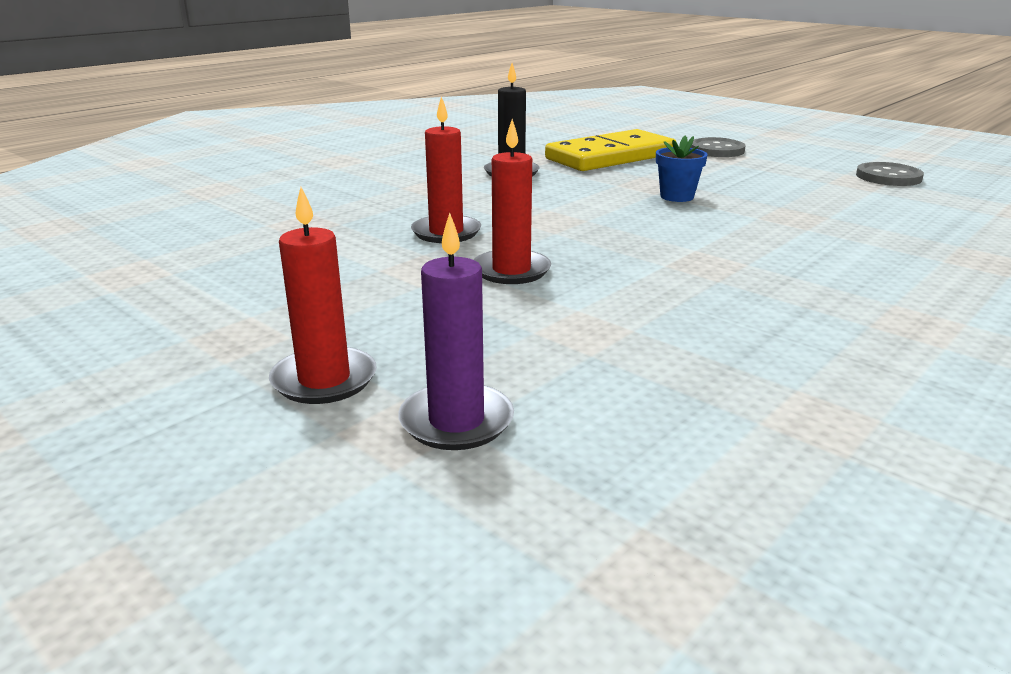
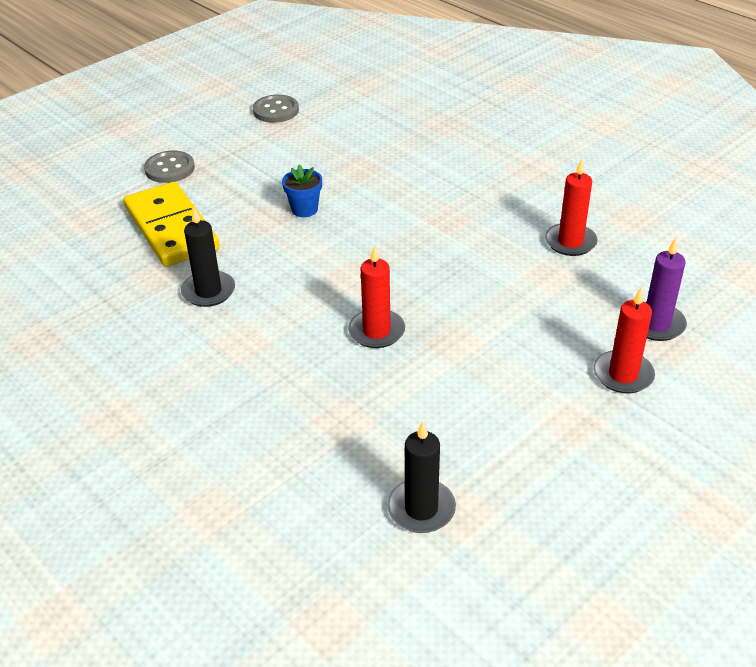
camera: 85 degrees left, 15 degrees up
(151, 256) = (421, 509): none -> black candle
(511, 270) = (459, 300): red candle -> red candle (570, 242)

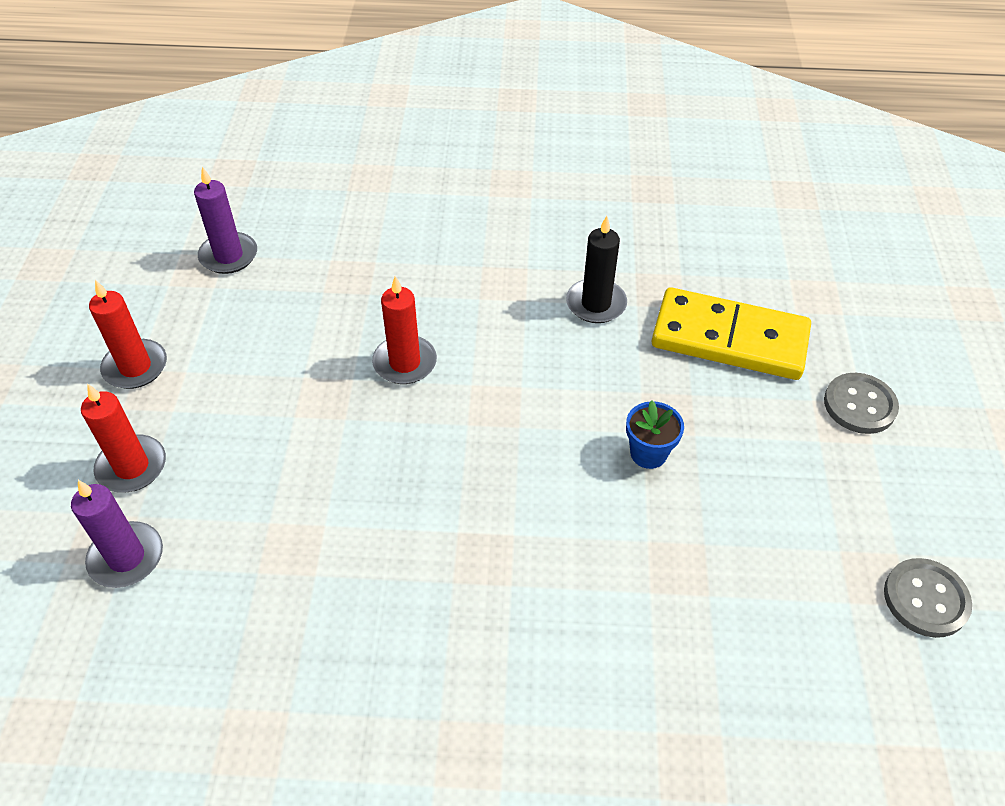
camera: 135 degrees right, 10 degrees up
(421, 509) = (228, 256): black candle -> purple candle
(570, 242) = (304, 625): red candle -> red candle (135, 367)

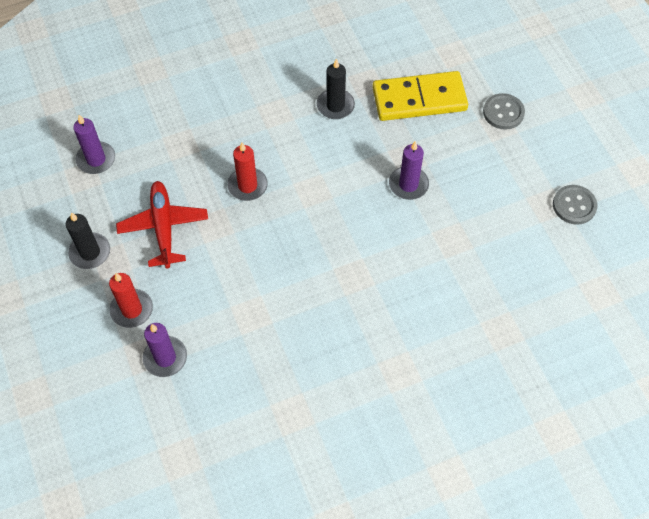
camera: 25 degrees left, 10 degrees up
(135, 367) = (90, 252): red candle -> black candle
(253, 373) = (164, 227): none -> red plane
(648, 453) = (408, 184): blue flower pot -> purple candle

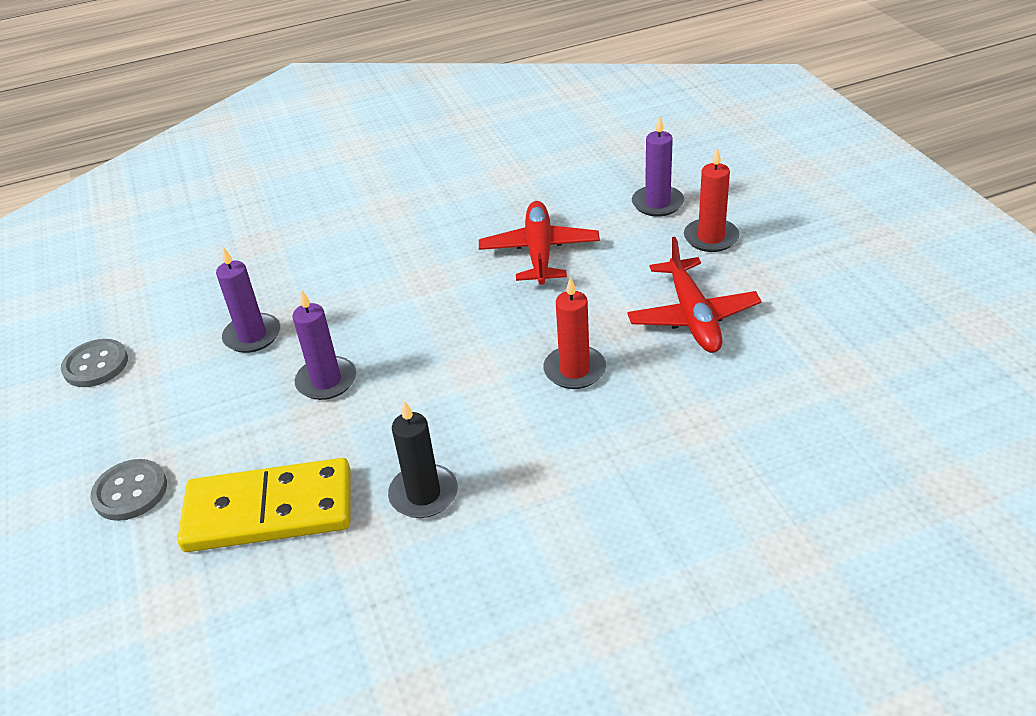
camera: 175 degrees left, 20 degrees down
(90, 252) = (789, 286): black candle -> none
(96, 159) = (831, 395): purple candle -> purple candle (252, 336)
(267, 302) = (539, 252): none -> red plane

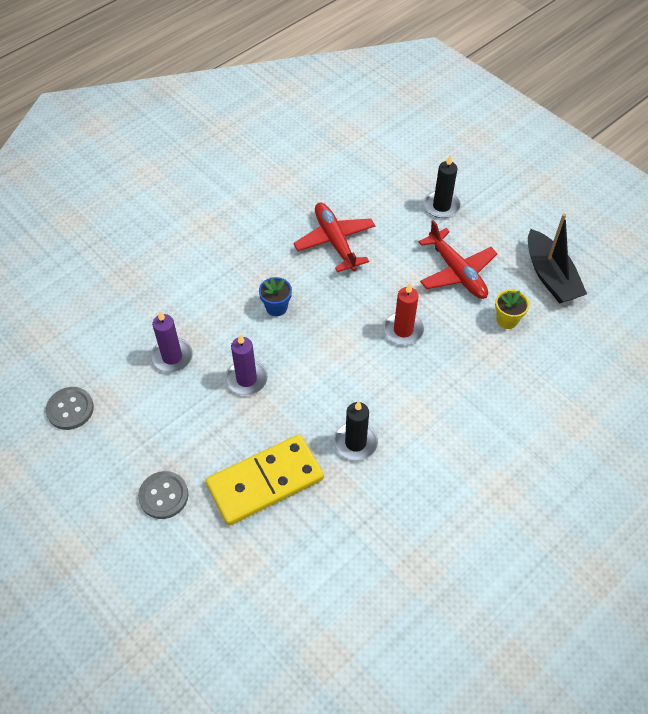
camera: 25 degrees left, 15 degrees up
(417, 309) = (276, 307): none -> blue flower pot
(657, 203) = (394, 184): purple candle -> none
(711, 238) = (441, 206): red candle -> black candle
(739, 390) = (507, 320): none -> yellow flower pot
(837, 349) = (550, 276): none -> black boat

